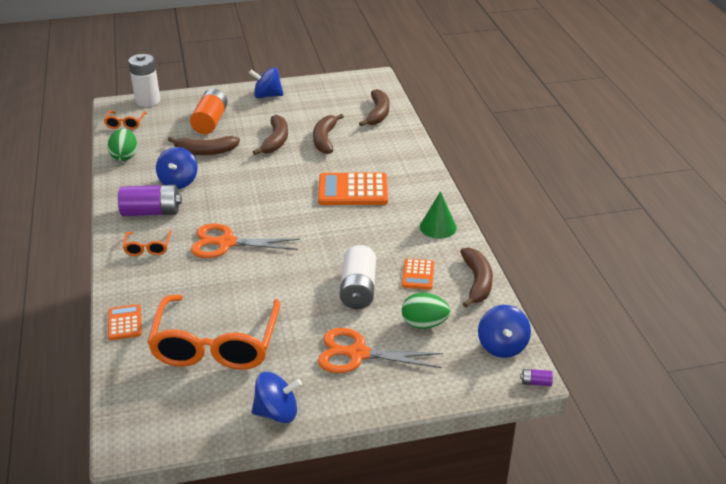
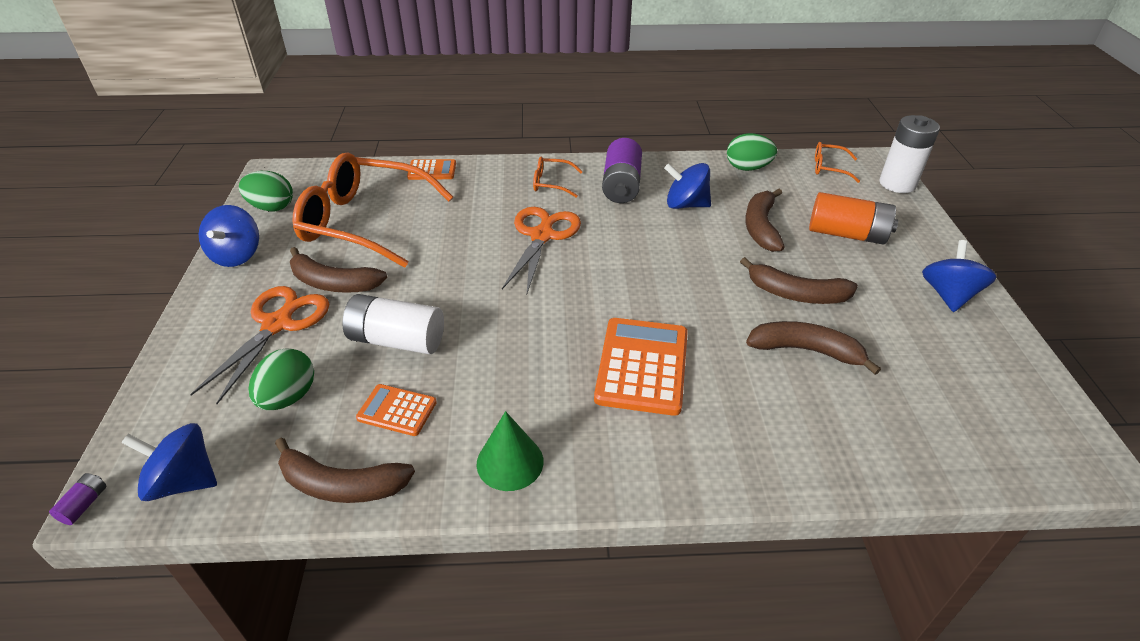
camera: 100 degrees right, 5 degrees up
(196, 417) = (271, 207): none -> green egg
(378, 114) = (918, 439): brown banana -> brown banana (333, 283)

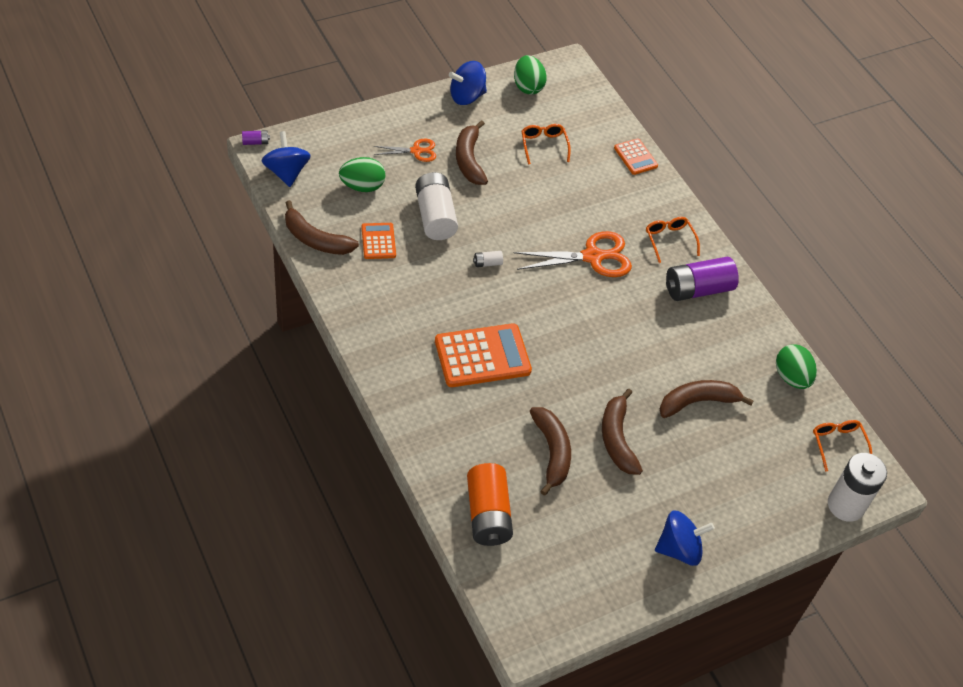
camera: 60 degrees right, 10 degrees up
(277, 324) = (416, 151): orange scissors -> orange scissors, size x0.56
(341, 485) = (315, 239): brown banana -> brown banana turned 45 degrees counterclockwise
(364, 222) = (543, 145): orange glasses -> orange glasses, size x0.42
(501, 317) = (487, 263): none -> white battery
(510, 462) = (367, 310): green cone -> none
(686, 205) = (697, 342): blue spinning top -> none
(846, 234) = (727, 468): orange battery -> orange battery (487, 514)

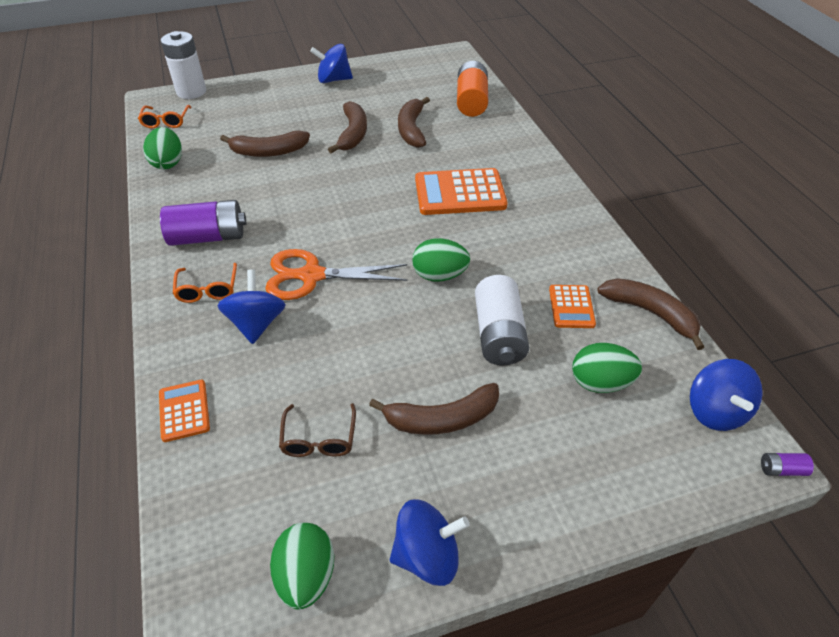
camera: 165 degrees left, 5 degrees down
(416, 151) = (522, 439): orange scissors -> none
(469, 160) = (441, 419): brown banana -> brown banana turned 75 degrees clockwise
(487, 263) = (439, 275): white battery -> green egg
(543, 145) = (319, 439): orange glasses -> brown glasses
(617, 215) = (256, 323): none -> blue spinning top

